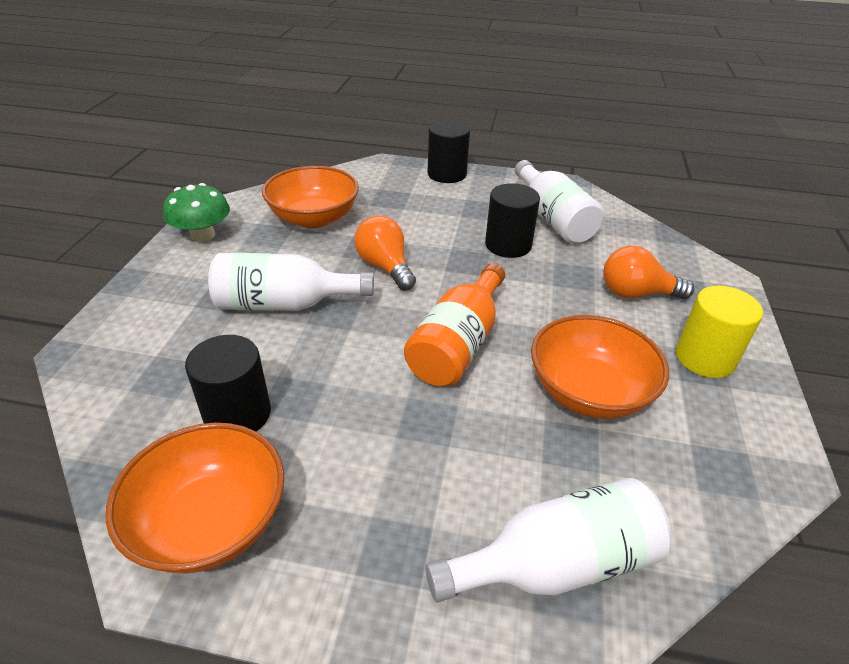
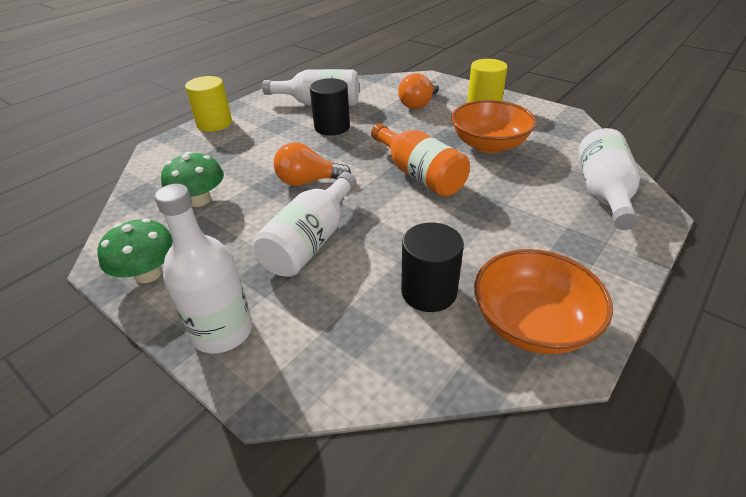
camera: 60 degrees left, 0 degrees up
(145, 299) = (222, 331): none -> white bottle
(314, 218) = (199, 200): orange bowl -> green mushroom
(447, 174) = (214, 124): black cylinder -> yellow cylinder

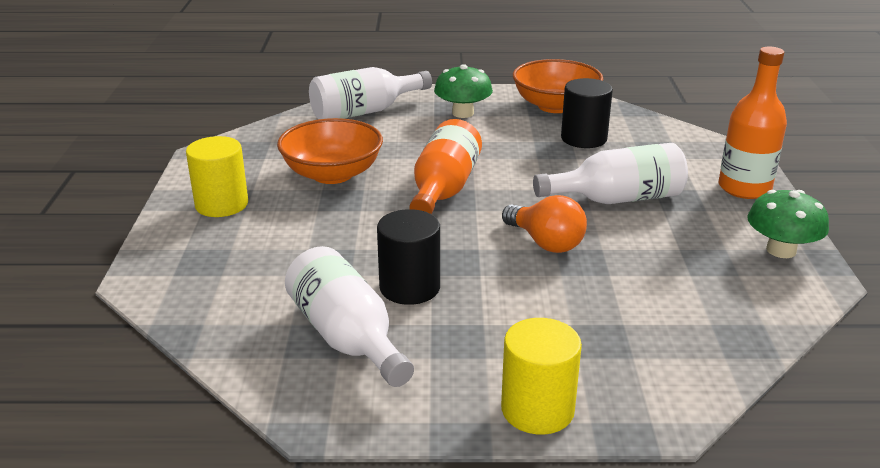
camera: 130 degrees left, 10 degrees down
(199, 200) = (678, 291): green mushroom -> green mushroom (463, 113)
(222, 331) = (744, 188): white bottle -> orange bottle
(418, 104) = (262, 250): orange light bulb -> none

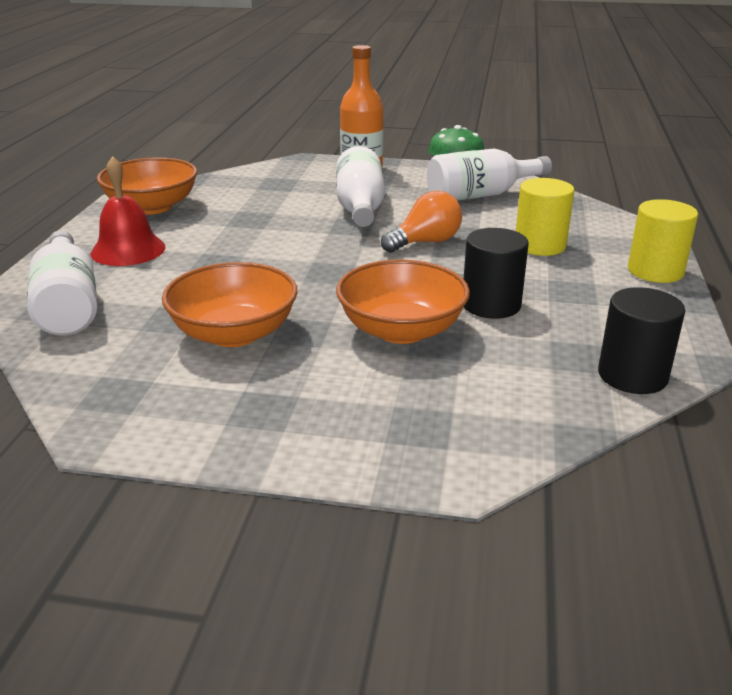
camera: 80 degrees left, 0 degrees up
(221, 204) = (276, 414): yellow cylinder -> yellow cylinder (540, 245)
(347, 338) = (574, 339): white bottle -> white bottle (481, 195)
(349, 243) = (401, 330): none -> orange bowl
(443, 189) = (307, 275): orange bottle -> none
(463, 113) = (128, 250): green mushroom -> red bell
(584, 138) = (237, 205): black cylinder -> black cylinder (632, 375)

